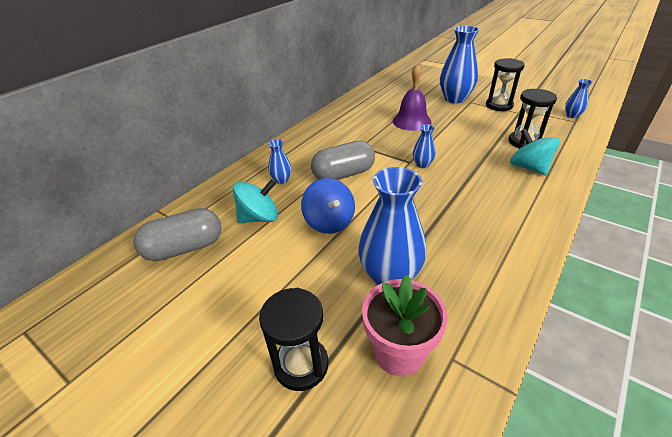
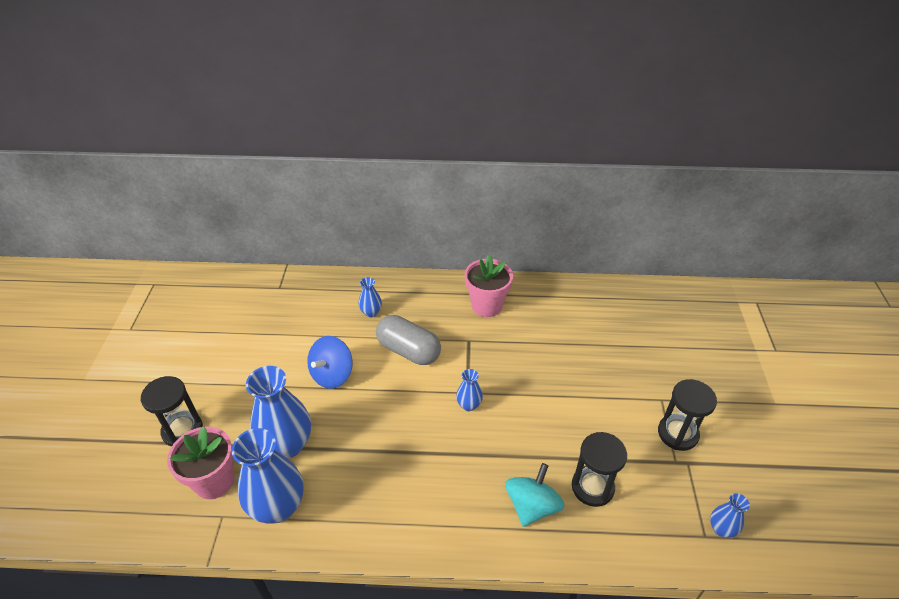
camera: 55 degrees right, 5 degrees up
(185, 248) = (255, 306): grey capsule -> none
(259, 217) = (312, 327): turquoise spinning top -> none
(336, 130) = (487, 305): none -> pink flower pot
(411, 121) = (557, 360): purple bell -> none
(455, 99) = (655, 380): blue vase -> blue vase (278, 507)

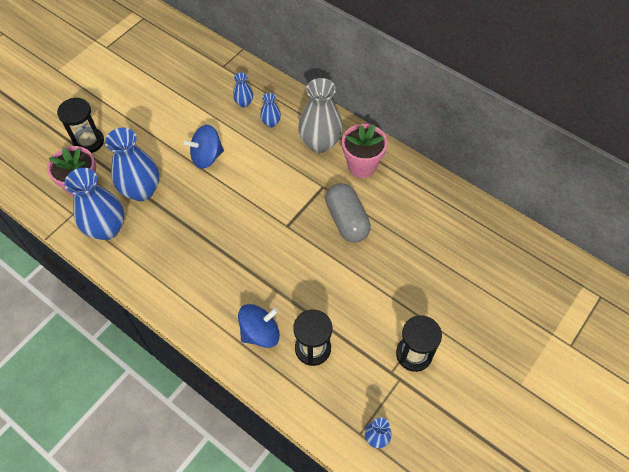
camera: 35 degrees right, 15 degrees up
(408, 350) = (273, 169): grey capsule -> grey capsule (347, 220)
(432, 306) = (320, 143): none -> grey vase
(469, 405) = (280, 236): blue vase -> blue vase (244, 103)
(532, 506) = (260, 333): turquoise spinning top -> blue spinning top

